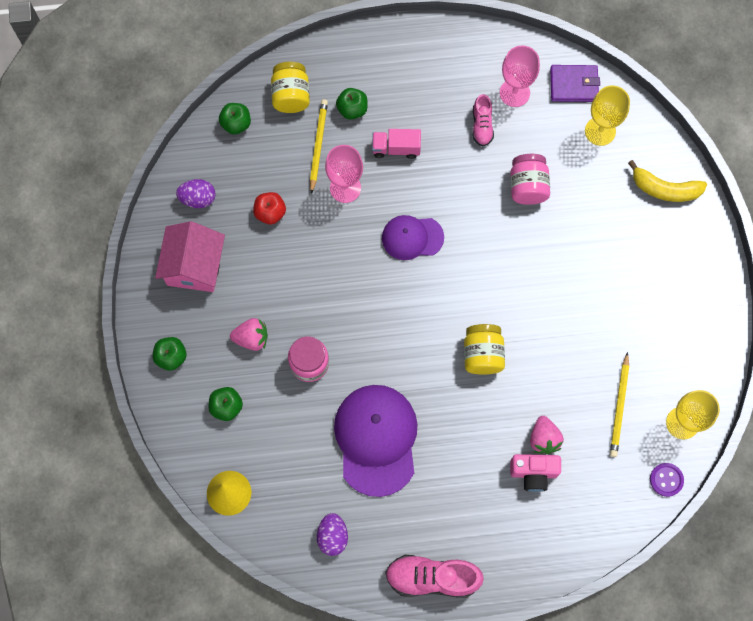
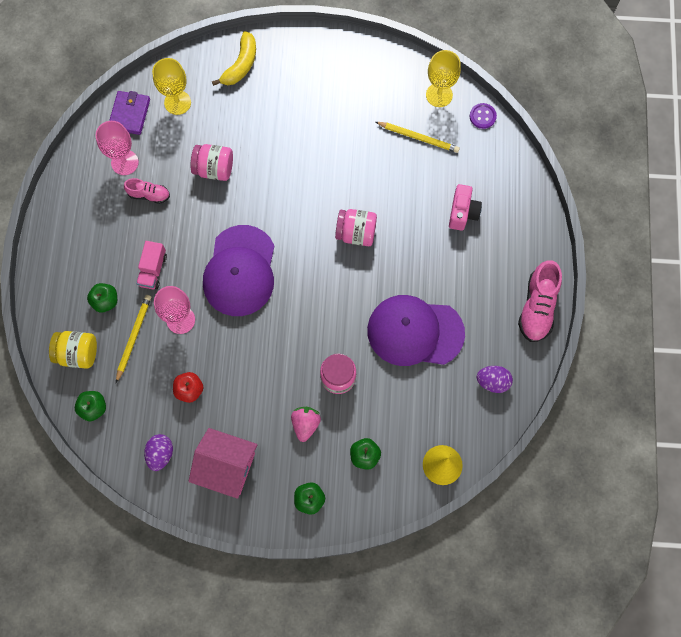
camera: 80 degrees left, 0 degrees up
(318, 145) = (133, 337): yellow pencil -> yellow pencil turned 90 degrees clockwise
(412, 237) = (240, 271): purple cap -> purple cap, size x1.72
(482, 354) = (356, 233): yellow jar -> pink jar
(543, 439) = (435, 199): pink strawberry -> none

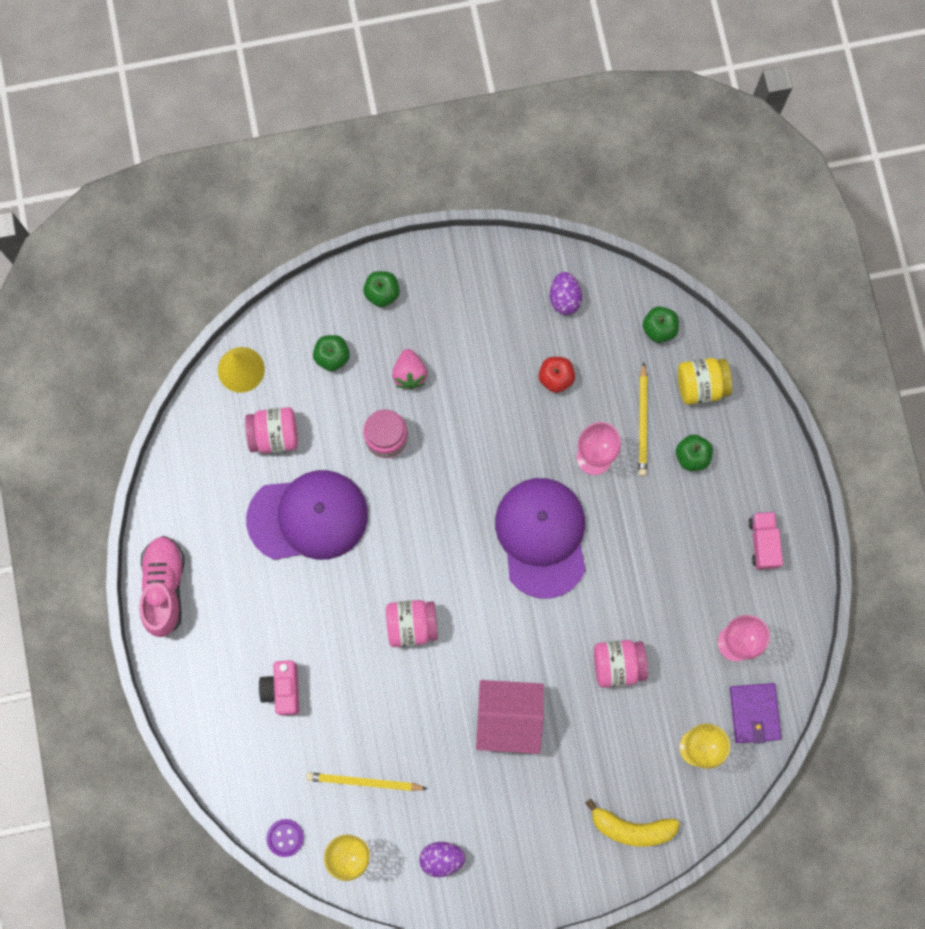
camera: 165 degrees right, 5 degrees up
(149, 195) = (688, 607): pink shoe -> none
(153, 270) = (649, 510): pink truck -> pink truck (763, 542)
(226, 466) = (486, 304): pink house -> pink house (509, 718)
(241, 65) = (631, 828): yellow banana -> yellow banana turned 90 degrees counterclockwise
(427, 403) = (274, 435): none -> pink jar
(492, 382) = (202, 480): purple egg -> purple egg (441, 858)

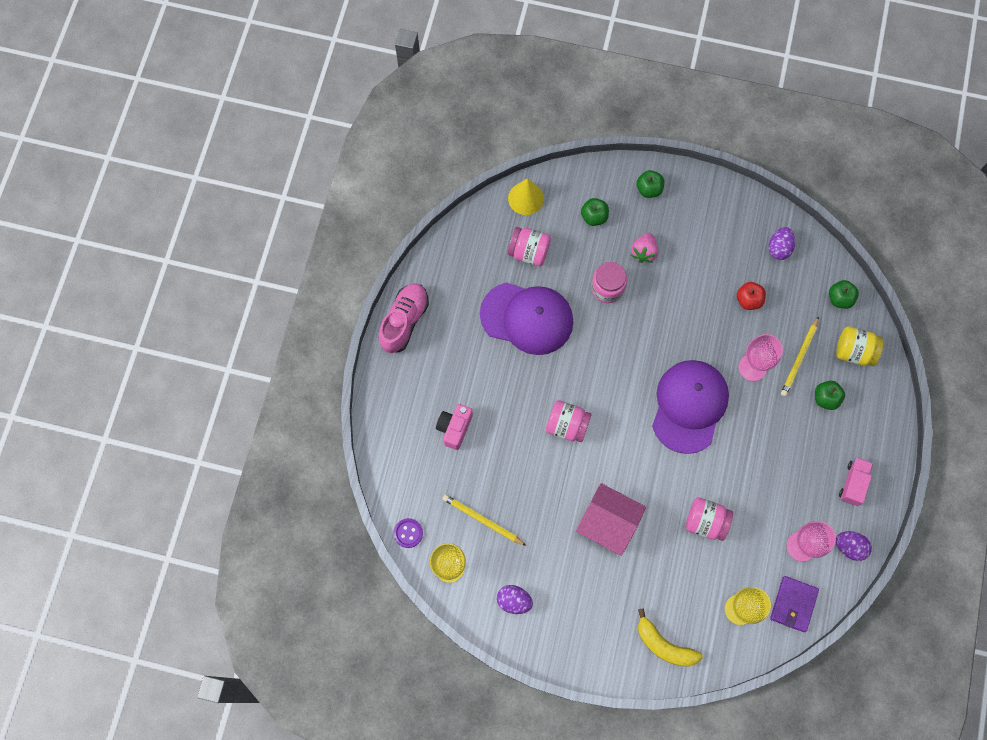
camera: 25 degrees right, 5 degrees down
(789, 618) = (849, 547): none -> purple egg

